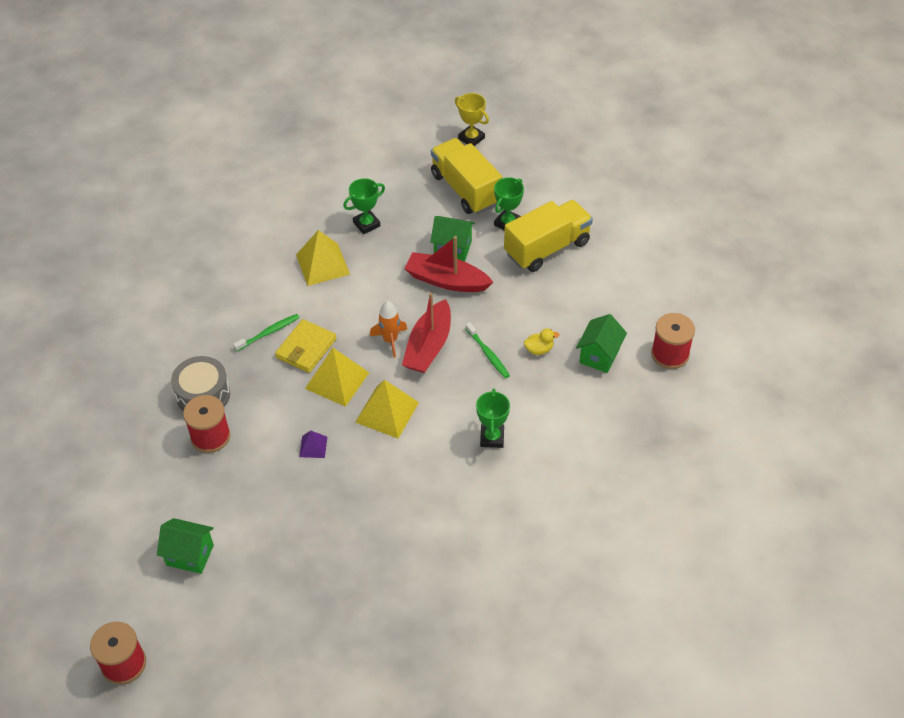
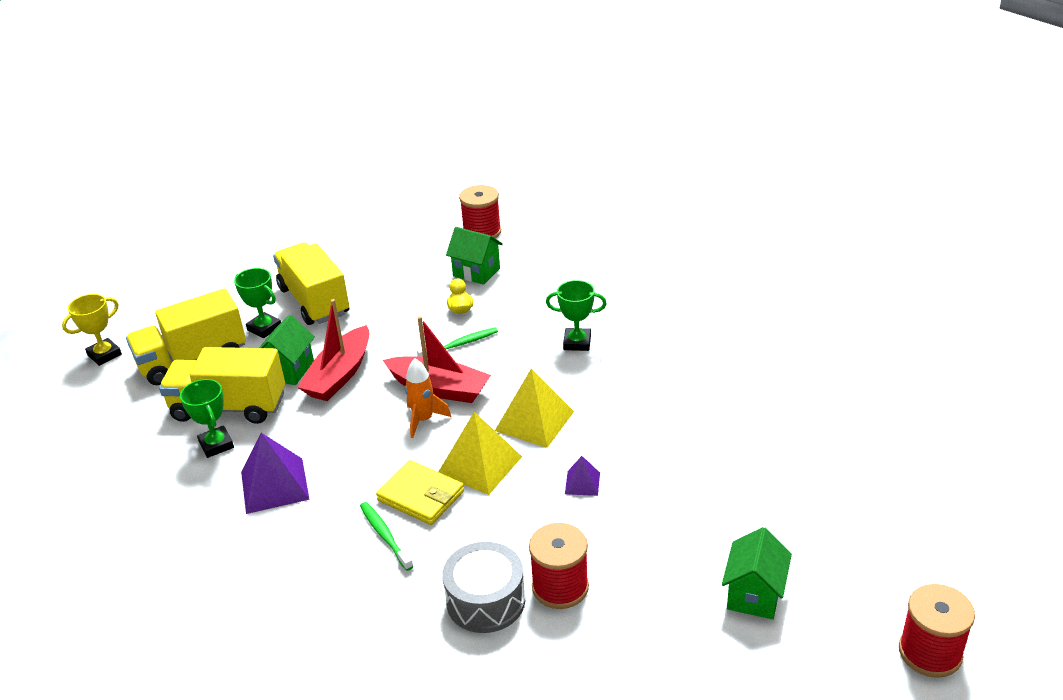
camera: 85 degrees left, 15 degrees down
(322, 264) = (274, 485): yellow pyramid -> purple pyramid
(408, 222) = (229, 407): none -> yellow truck

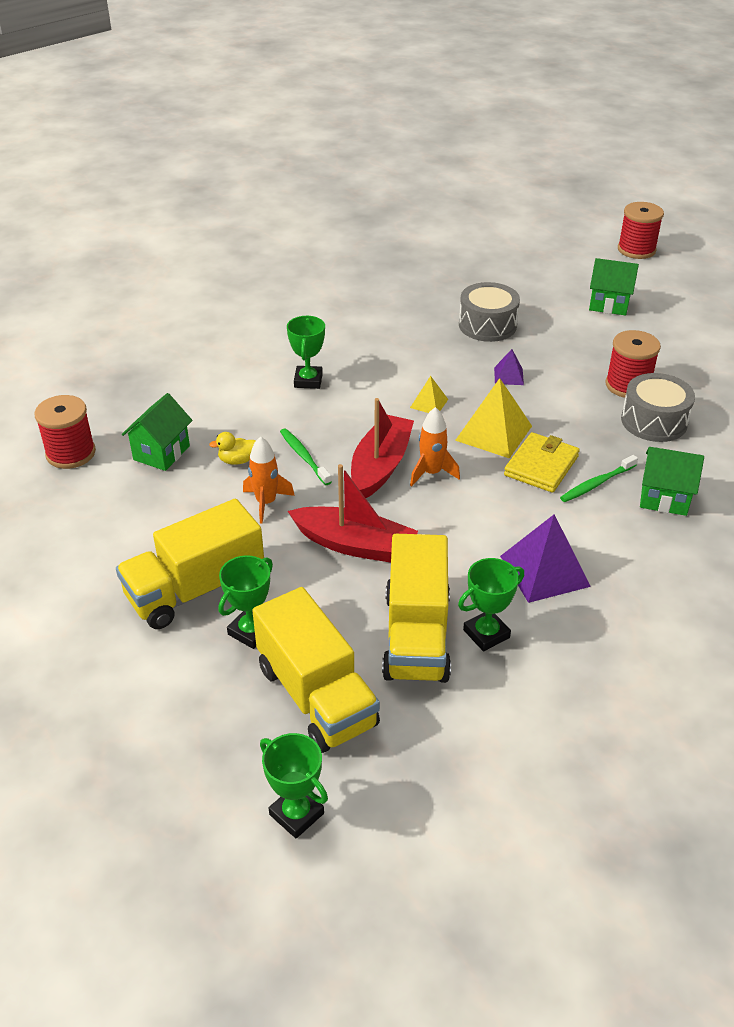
camera: 95 degrees left, 5 degrees up
(104, 355) = (296, 814): yellow trophy -> green trophy
(289, 370) = (344, 591): green house -> green house (664, 498)
(403, 327) = (266, 503): none -> orange rocket
(534, 421) = (429, 403): yellow pyramid -> yellow pyramid, size x0.52
(689, 472) = (487, 325): none -> grey drum

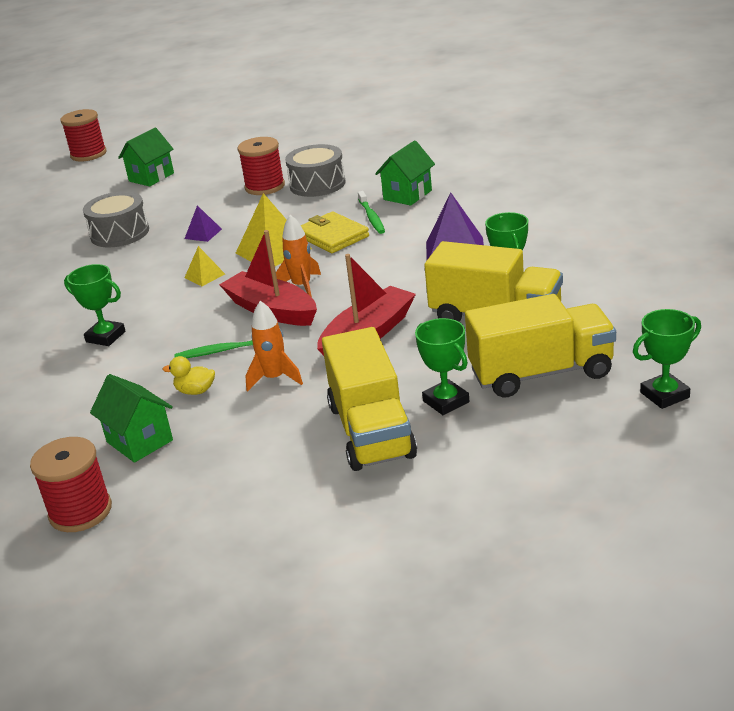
camera: 65 degrees left, 10 degrees down
(237, 460) = (195, 391): yellow duck -> yellow duck turned 90 degrees clockwise

